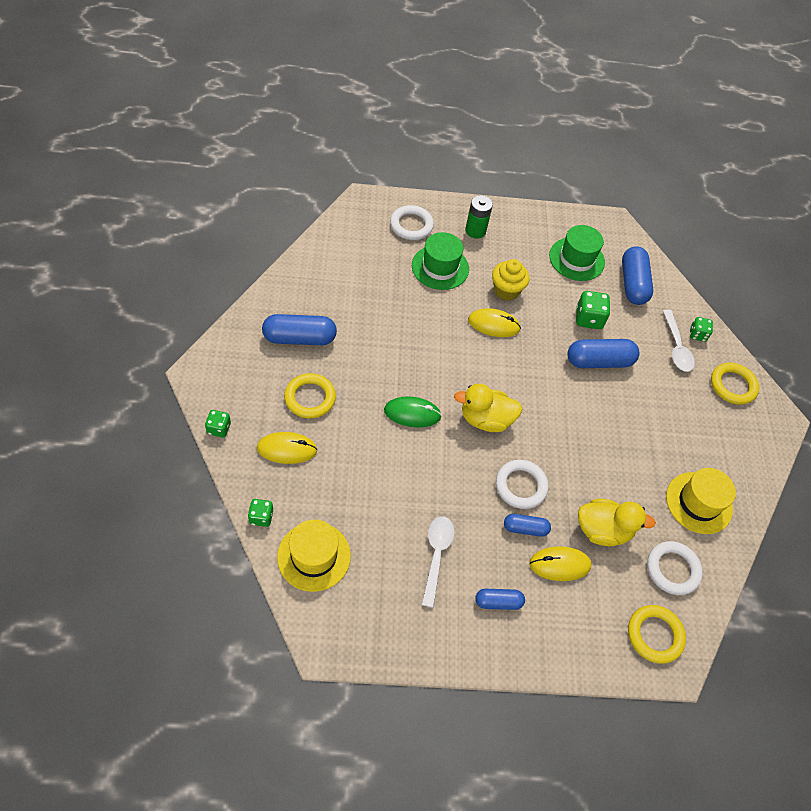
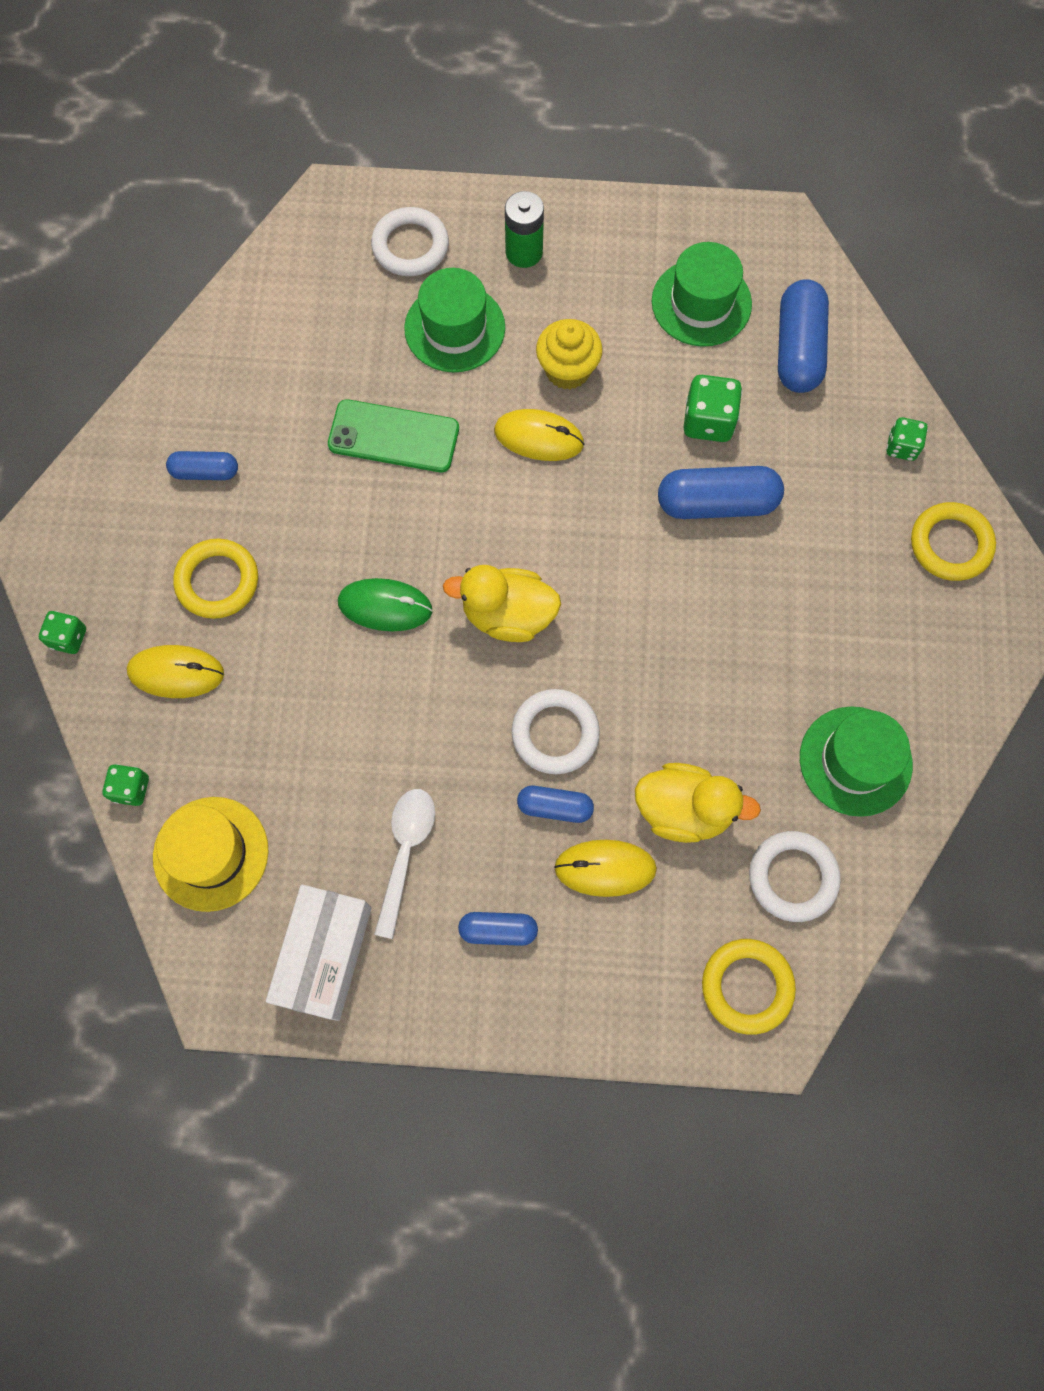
camera: 10 degrees right, 15 degrees up
(299, 338) = (205, 472): blue capsule -> blue capsule, size x0.57
(390, 618) = (324, 955): none -> white box
(410, 322) = (393, 436): none -> green phone
(676, 347) = (859, 472): white spoon -> none
(699, 503) = (855, 761): yellow hat -> green hat

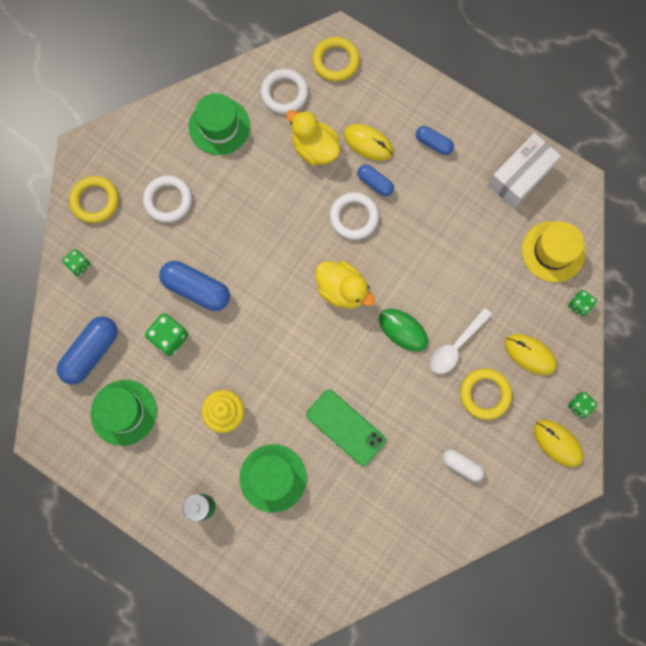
camera: 150 degrees left, 5 degrees up
(205, 472) = (461, 465): blue capsule -> white capsule
(405, 852) = (458, 201): white spoon -> white spoon (456, 346)
(410, 246) = (267, 551): white ring -> white ring (168, 200)
(539, 437) = (266, 381): yellow mouse -> yellow mouse (557, 443)

